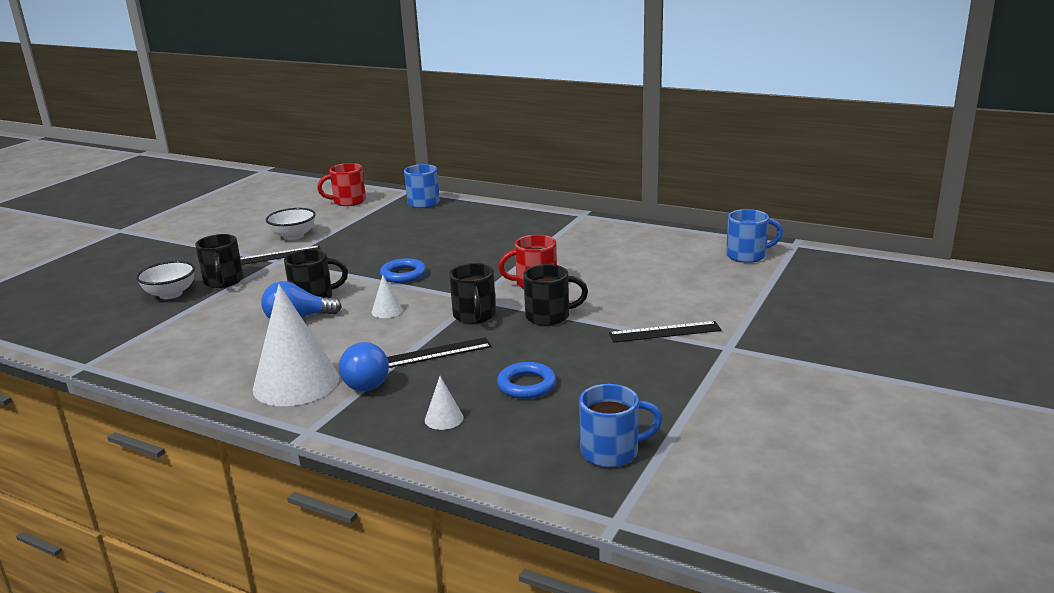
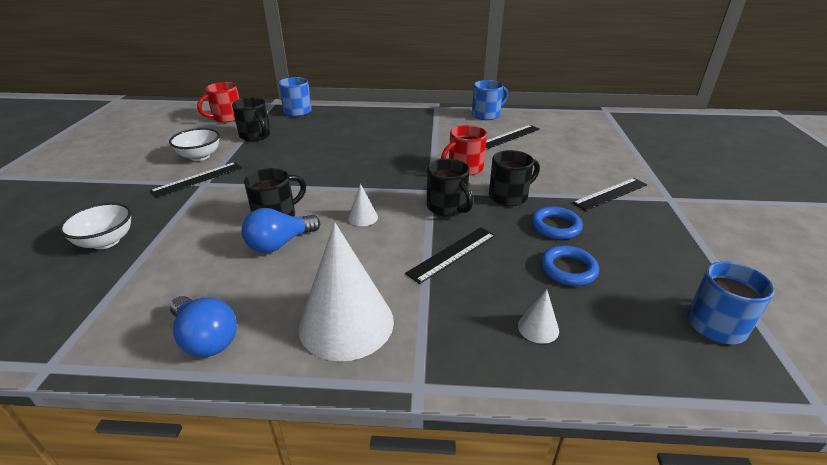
camera: 25 degrees left, 10 degrees up
(223, 281) = (160, 215): black mug -> black mug (256, 136)
(364, 382) = (416, 303): blue light bulb -> blue light bulb (206, 338)
(403, 275) = (343, 178): blue ring -> blue ring (555, 226)
(628, 258) = (510, 136): none -> black ruler
(747, 255) = (587, 123): blue mug -> blue mug (487, 115)

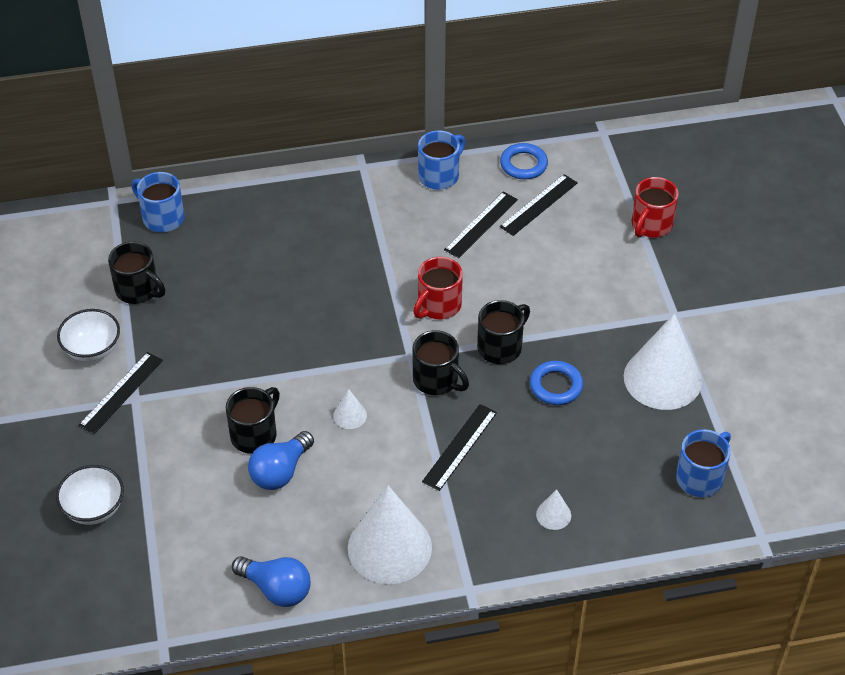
camera: 15 degrees left, 15 degrees up
(226, 118) = (67, 255): red mug -> red mug (651, 225)
(568, 269) = (573, 443): blue ring -> blue ring (523, 164)
(610, 194) = (611, 319): black ruler -> black ruler (539, 205)
(662, 237) = (662, 378): none -> white cone

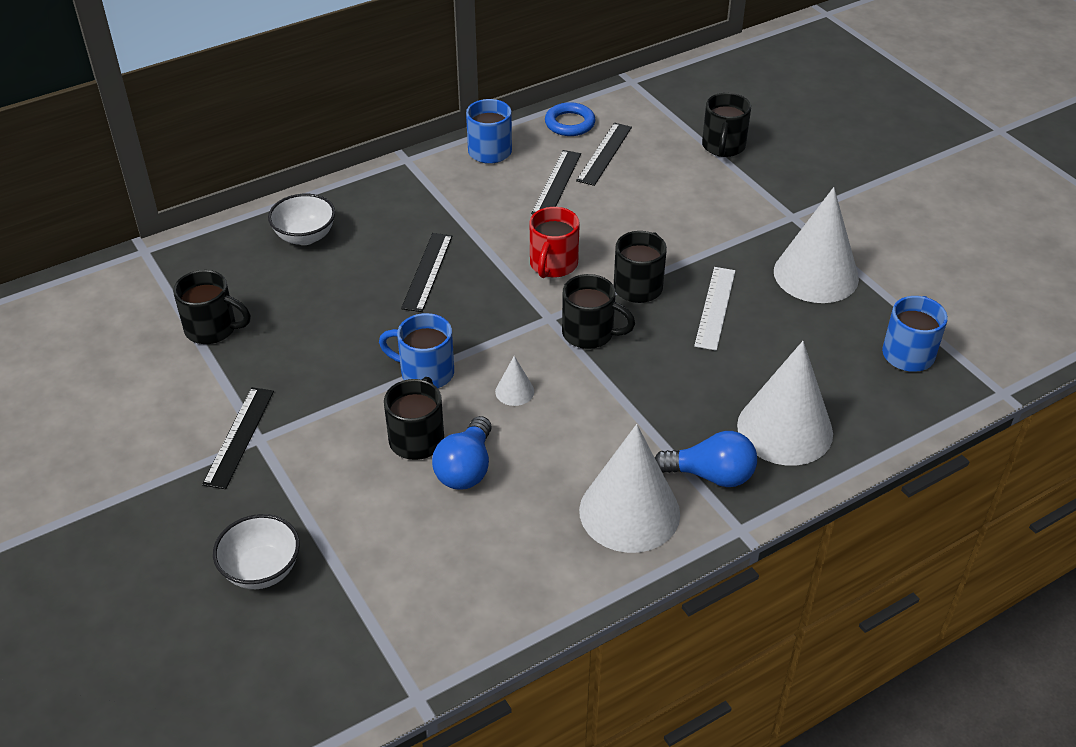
camera: 20 degrees left, 5 degrees down
(92, 349) = (184, 401): white bowl -> white bowl (305, 236)
(162, 217) = (208, 253): blue mug -> blue mug (425, 372)
(276, 589) = (524, 594): blue light bulb -> blue light bulb (711, 475)
(459, 447) = (649, 390): black ruler -> black ruler (427, 271)
(553, 515) = (785, 429): white cone -> white cone, size x2.37
(556, 386) = (715, 308): blue ring -> white ruler
(651, 225) = (723, 147): red mug -> black mug

